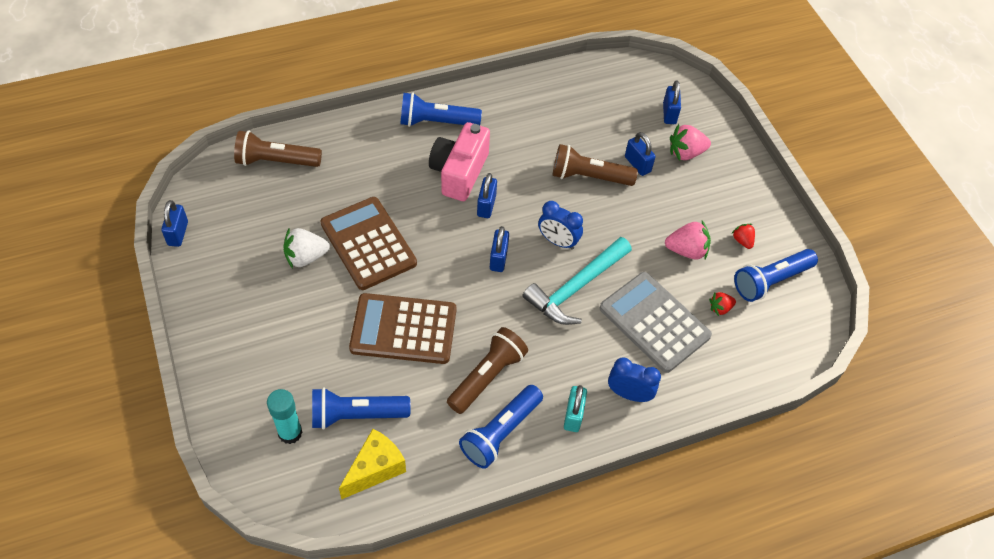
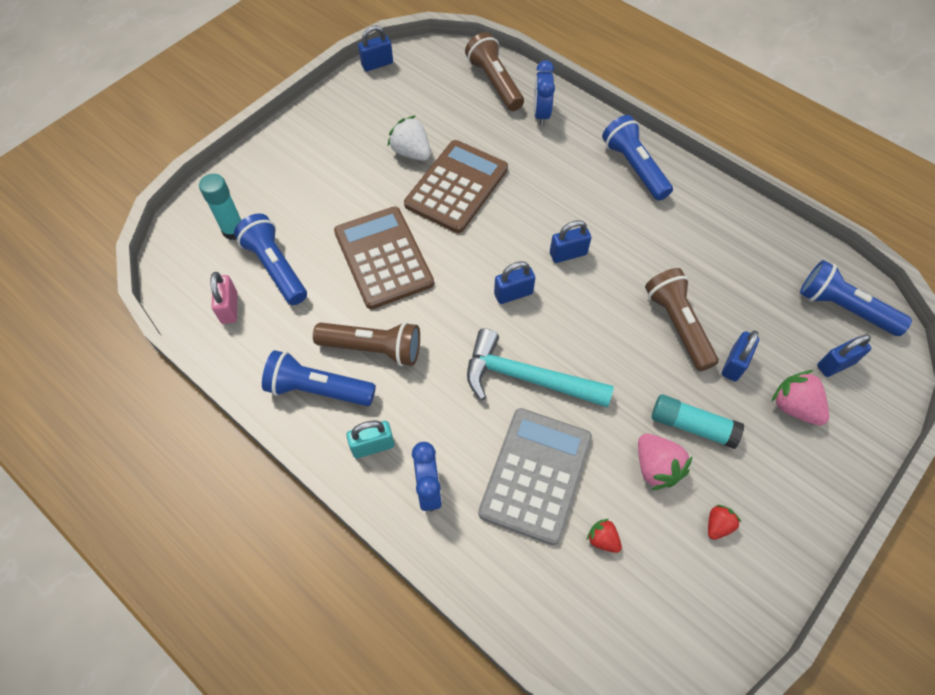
camera: 65 degrees right, 5 degrees up
(375, 469) = (229, 308): yellow cheese -> pink padlock
(459, 172) = (590, 213): pink camera -> none
(558, 241) = (572, 335): blue clock -> blue clock (541, 114)
(668, 214) = (692, 426): none -> turquoise glue stick
(770, 281) = (683, 584): blue flashlight -> blue flashlight (843, 308)

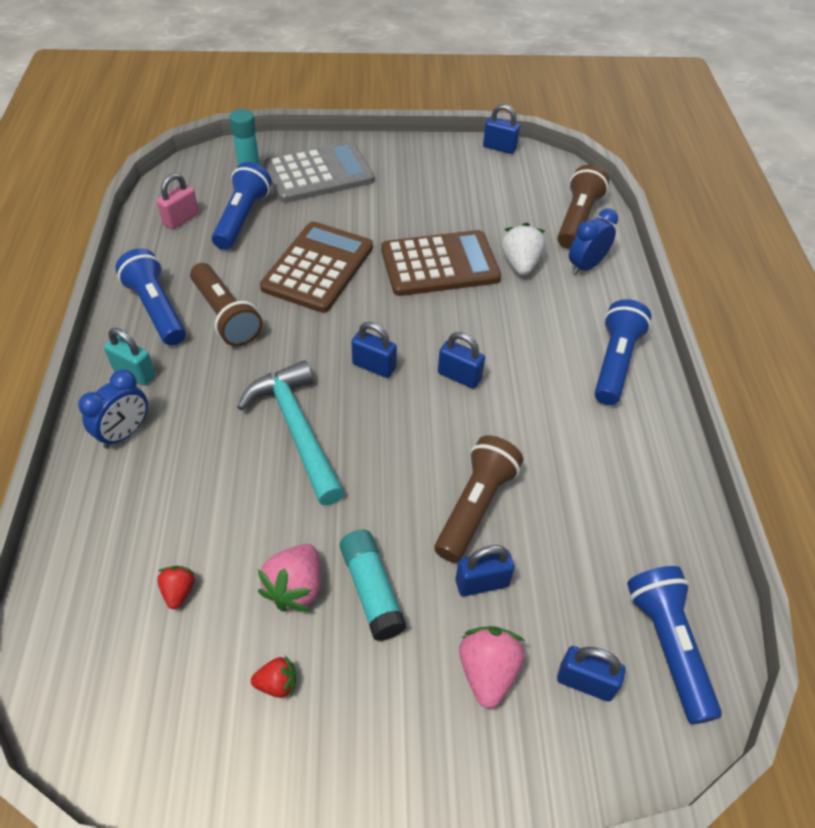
camera: 45 degrees right, 10 degrees down
(411, 152) = (439, 218): white strawberry -> white strawberry (520, 264)
(536, 475) = (203, 498): grey calculator -> grey calculator (318, 173)

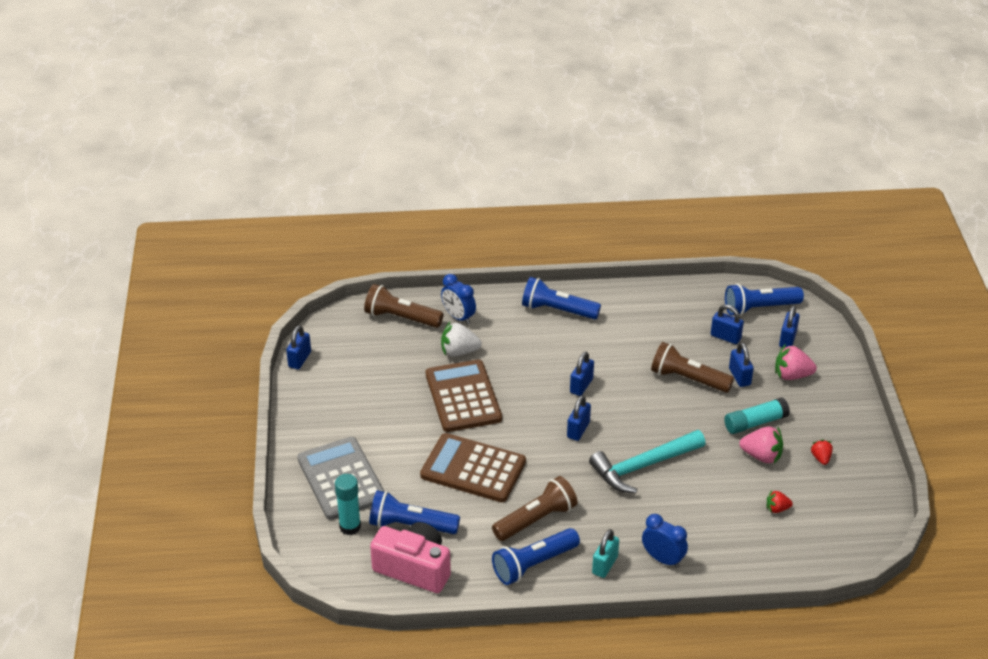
camera: 90 degrees left, 10 degrees down
(181, 219) = (414, 568): pink padlock -> pink camera
(581, 576) = (725, 337): none -> blue padlock

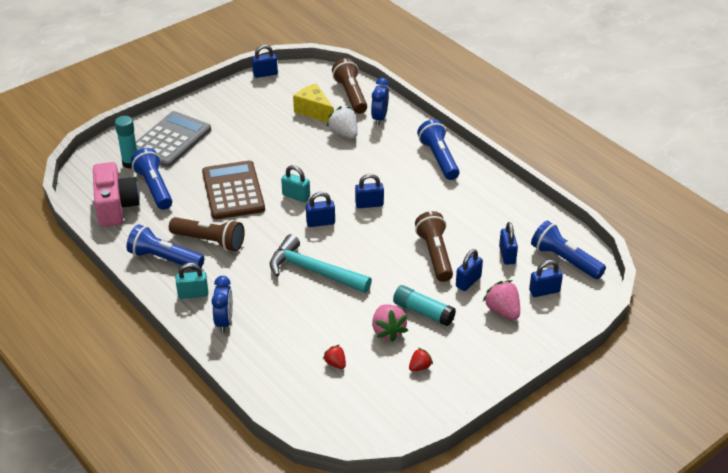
camera: 55 degrees right, 0 degrees up
(401, 355) = (314, 111): none -> yellow cheese
(463, 397) = (300, 155): brown calculator -> none
(523, 428) = (296, 196): none -> turquoise padlock

